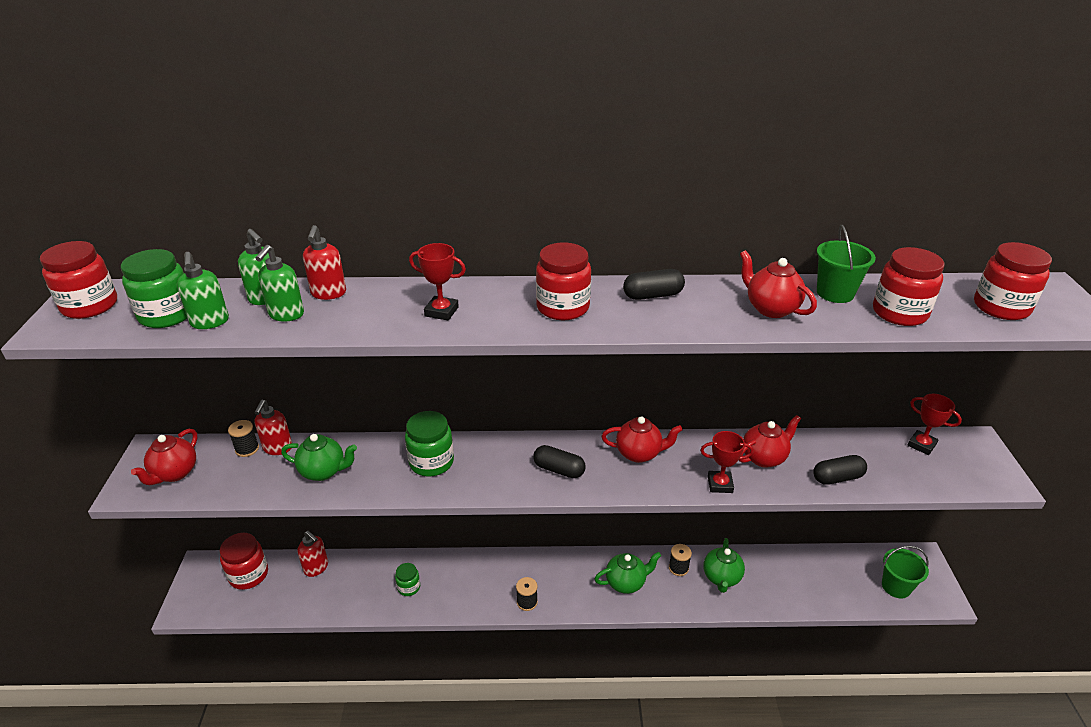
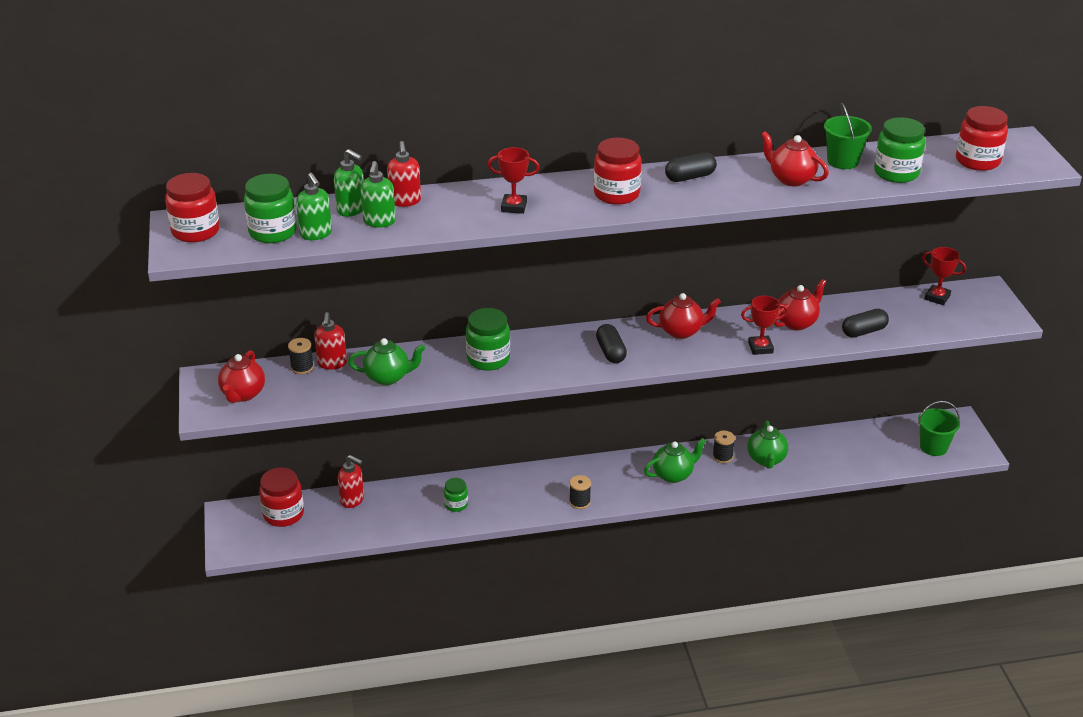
camera: 10 degrees left, 0 degrees up
(559, 469) = (611, 352): black capsule -> black capsule turned 60 degrees clockwise
(899, 313) = (896, 173): red jar -> green jar

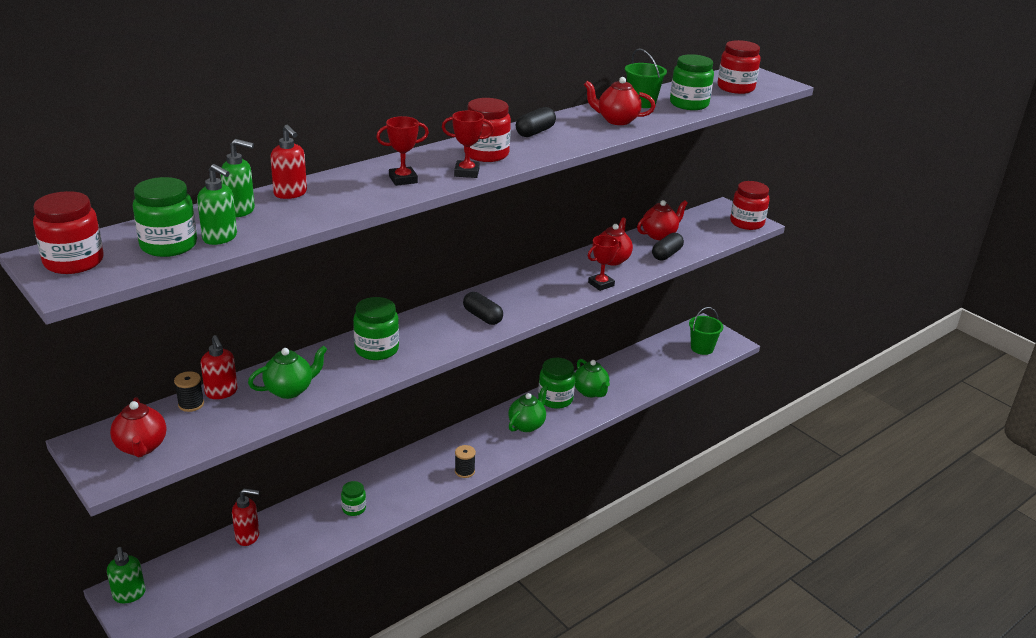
camera: 30 degrees left, 5 degrees down
(283, 514) = (182, 573): red jar -> red jar (747, 223)
(379, 222) = (280, 215): green soap dispenser -> green soap dispenser (129, 595)
(681, 331) = (528, 287): red teapot -> red teapot (659, 235)
(722, 456) = (555, 399): black spool -> green jar
(937, 297) = (695, 219): red trophy -> red trophy (466, 172)

